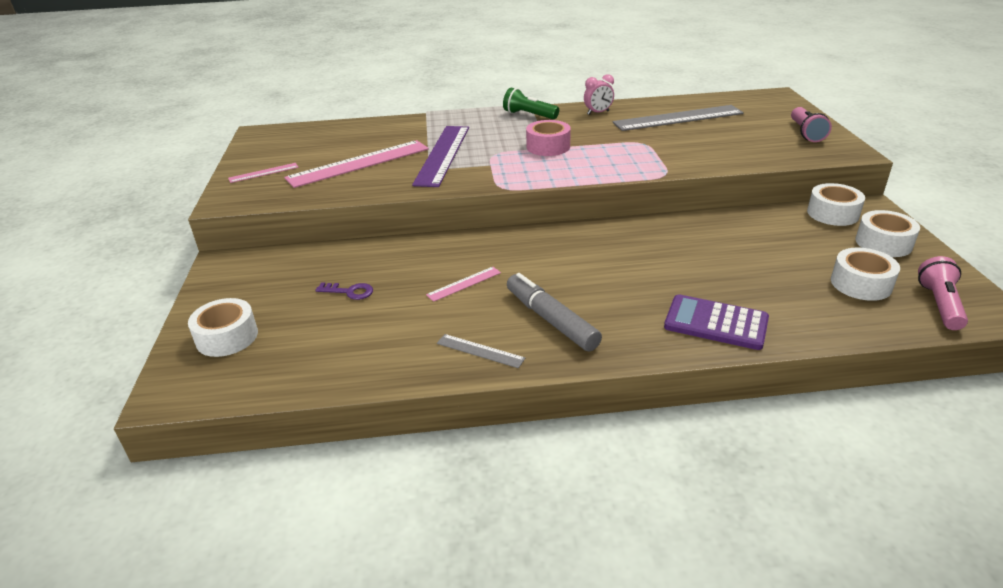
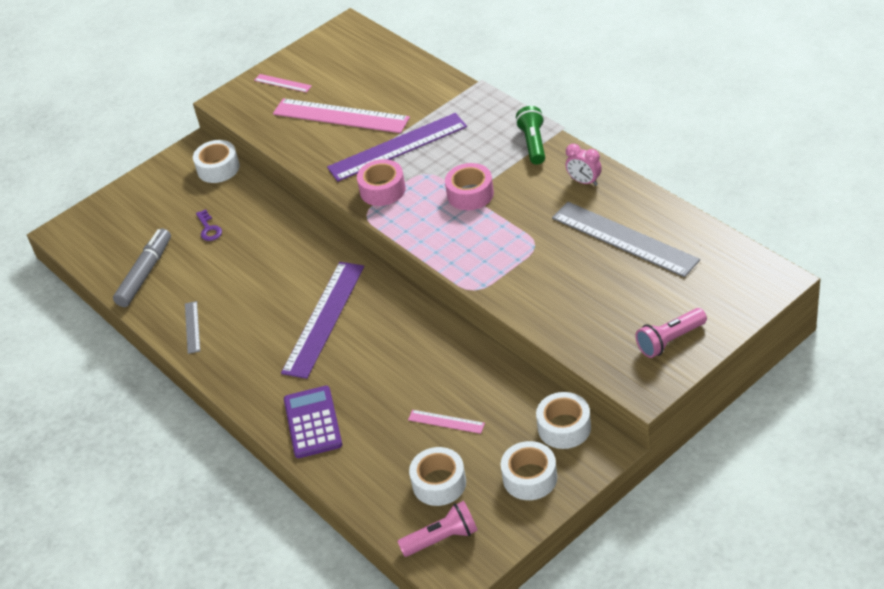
camera: 60 degrees right, 10 degrees up
(227, 337) = (123, 213): white tape -> white tape (218, 168)
(464, 284) = (262, 274): pink ruler -> pink ruler (446, 421)
(484, 173) = (382, 190): none -> pink tape
(551, 320) = (251, 340): grey marker -> grey marker (145, 273)
(574, 271) = (324, 318): none -> purple ruler

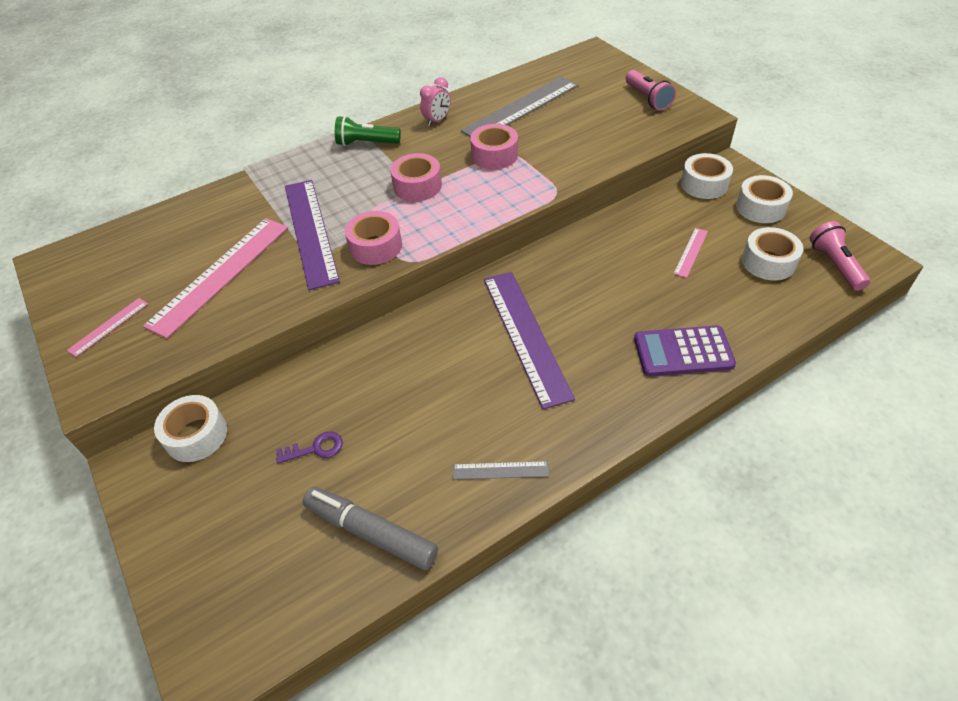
camera: 85 degrees left, 5 degrees up
(324, 318) = (525, 335): purple ruler -> purple ruler turned 45 degrees clockwise
(530, 235) = (494, 155): none -> pink tape

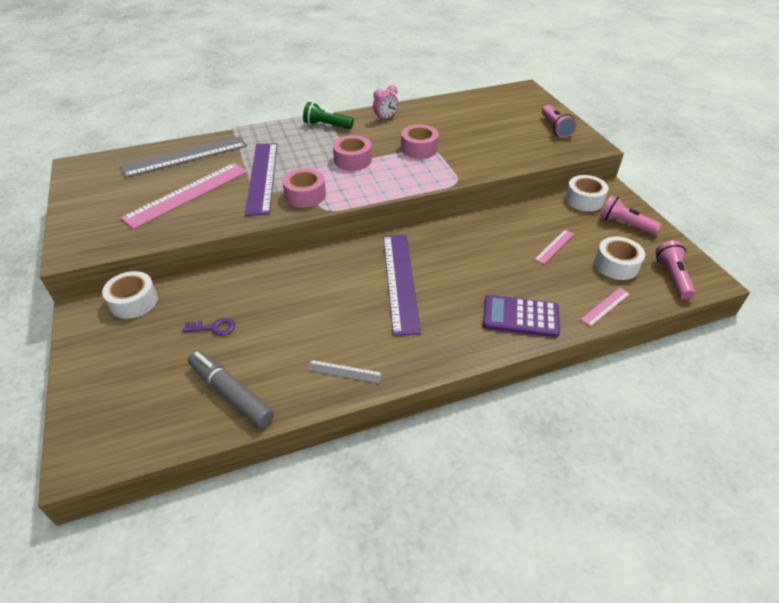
camera: 10 degrees right, 5 degrees down
(108, 326) = (97, 214): pink ruler -> pink ruler (605, 306)
(521, 108) = (453, 119): grey ruler -> grey ruler (185, 156)
(760, 207) = (625, 224): white tape -> pink flashlight

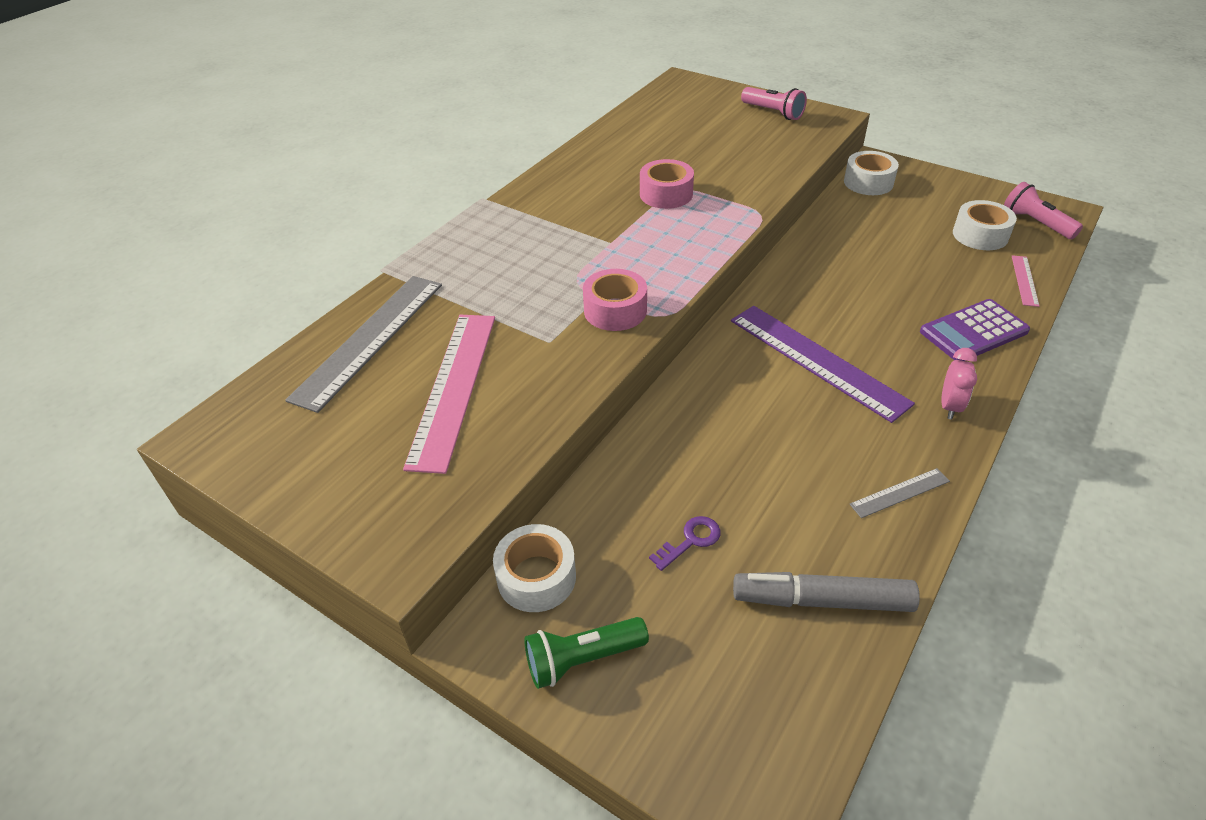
camera: 35 degrees left, 0 degrees up
(262, 177) = (525, 315): purple ruler -> none
(327, 125) = (512, 213): green flashlight -> green flashlight (582, 659)
(352, 160) = (609, 241): pink tape -> none
(385, 118) = (574, 175): pink clock -> pink clock (949, 406)
(554, 246) = (907, 244): pink ruler -> none
(625, 224) = (934, 191): pink flashlight -> none

